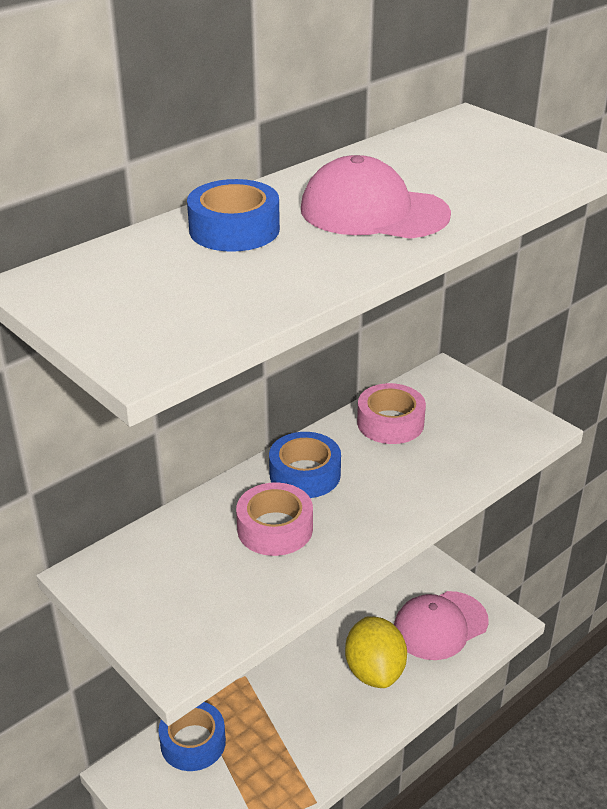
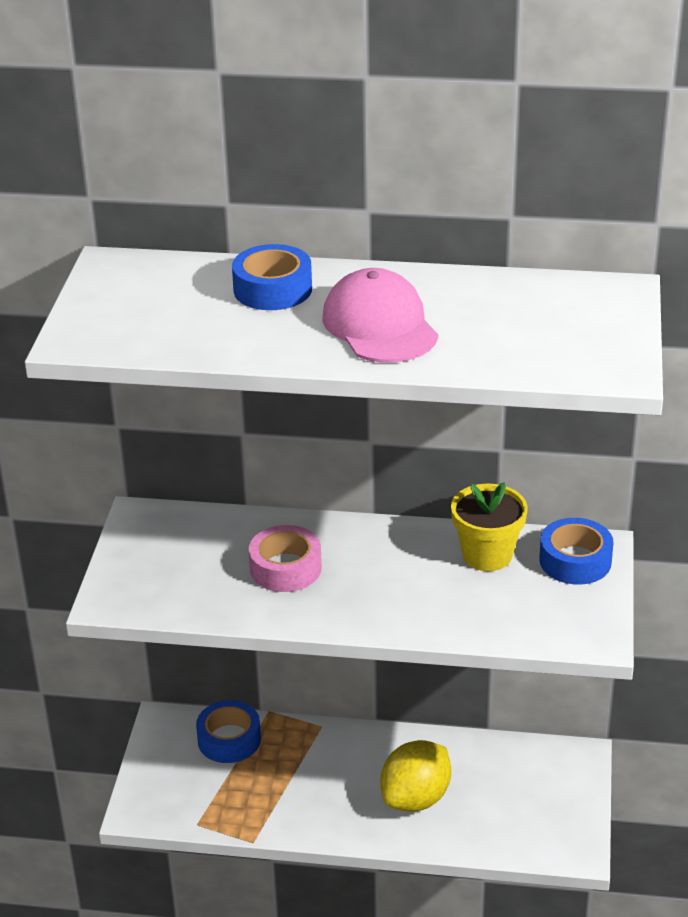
camera: 50 degrees right, 0 degrees up
(305, 474) = (364, 548): blue tape -> blue tape (575, 561)
(390, 423) = (487, 555): pink tape -> yellow flower pot
(440, 625) = (516, 809): pink cap -> none

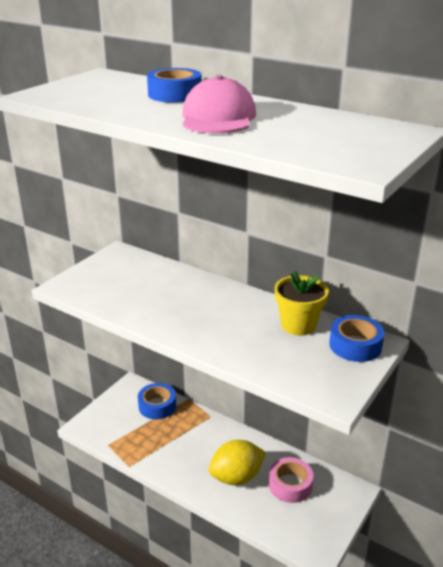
camera: 25 degrees right, 5 degrees down
(285, 568) = (171, 297): pink tape -> pink tape (290, 485)

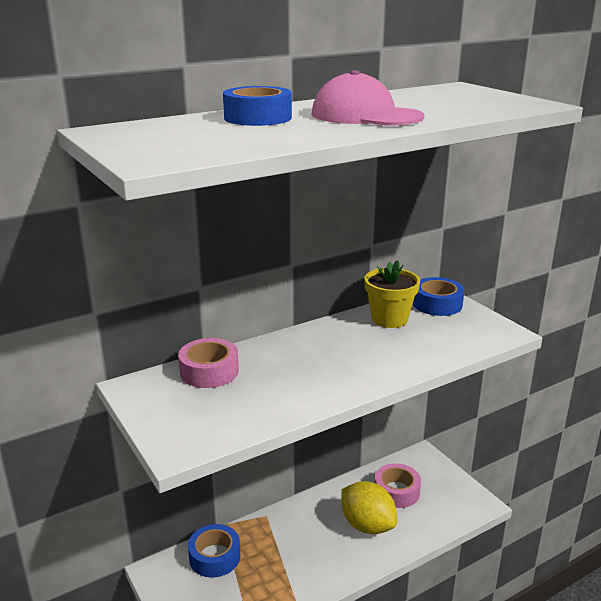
camera: 65 degrees left, 5 degrees down
(154, 270) = (209, 371): none -> pink tape
(236, 477) = (367, 525): yellow lemon -> yellow lemon turned 45 degrees counterclockwise

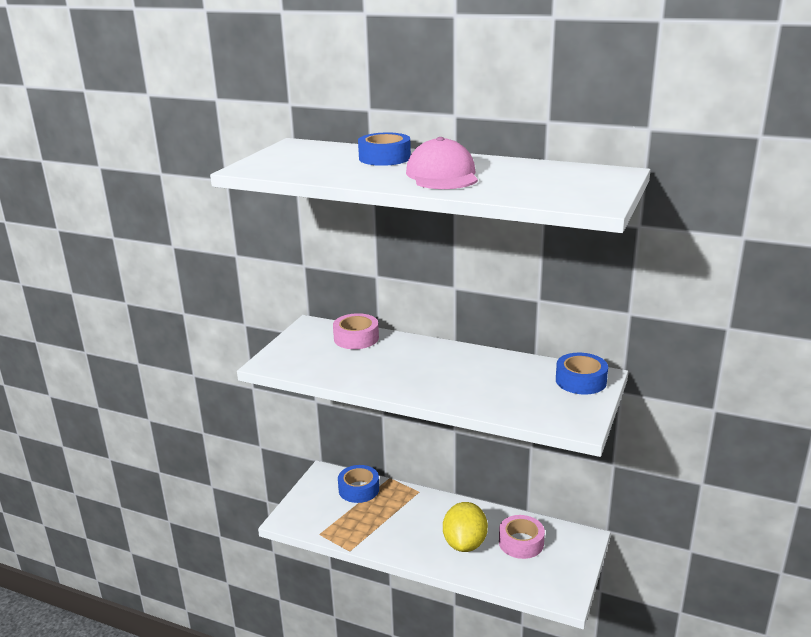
camera: 55 degrees right, 0 degrees up
(389, 319) = (521, 370): yellow flower pot -> none

